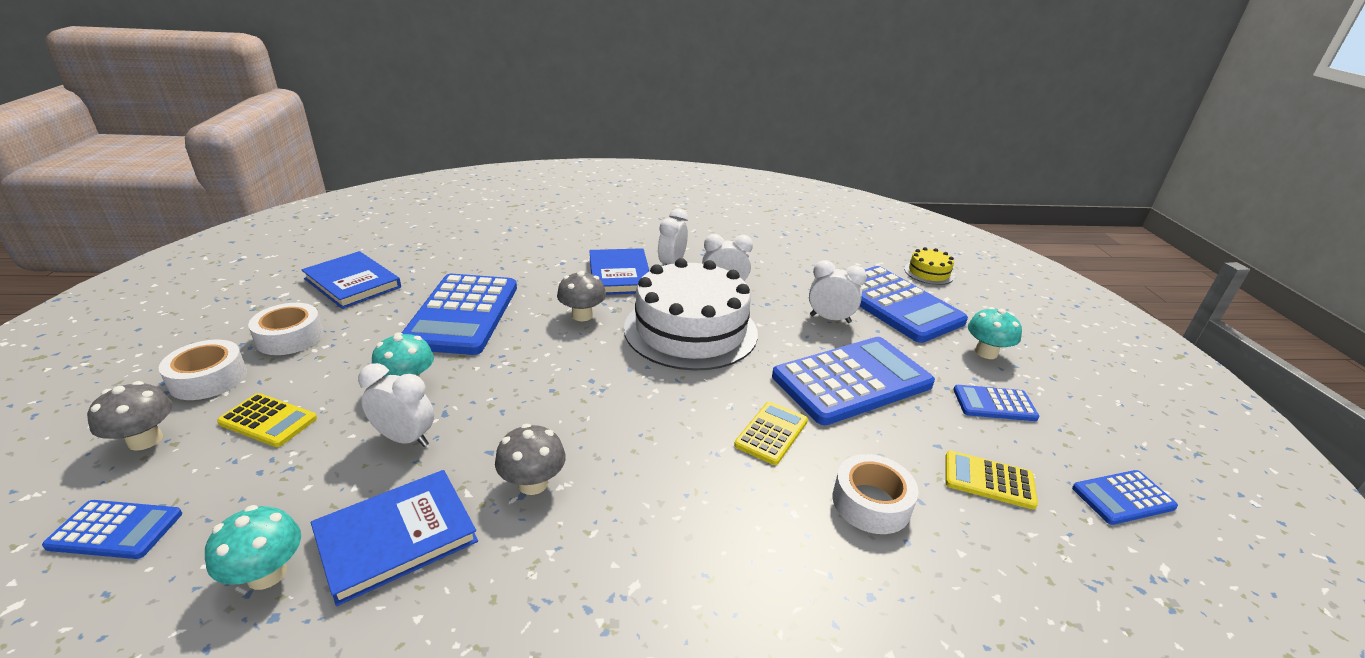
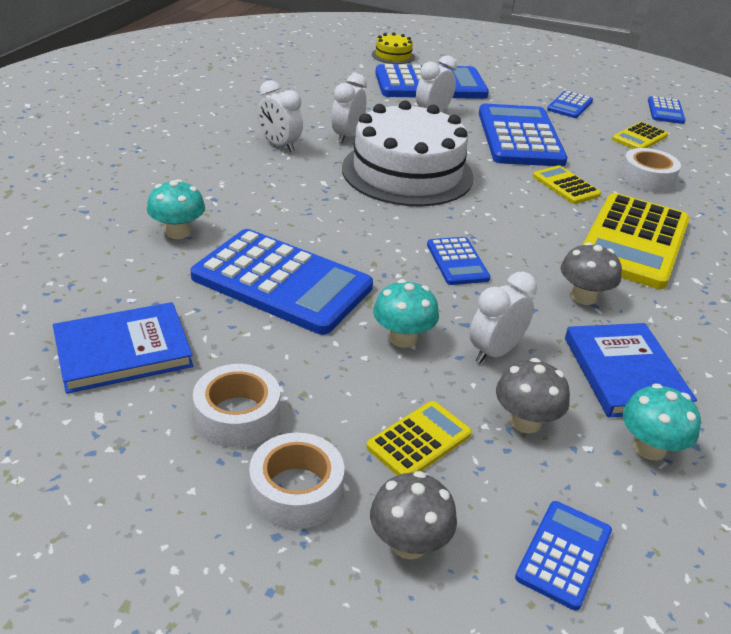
camera: 65 degrees left, 5 degrees up
(548, 389) = (457, 262): none -> blue calculator
(582, 315) = (341, 215): grey mushroom -> grey mushroom (525, 421)
(619, 275) = (275, 175): blue book -> none
(686, 510) = (633, 241): none -> yellow calculator
(986, 352) = (513, 83): turquoise mushroom -> turquoise mushroom (178, 232)

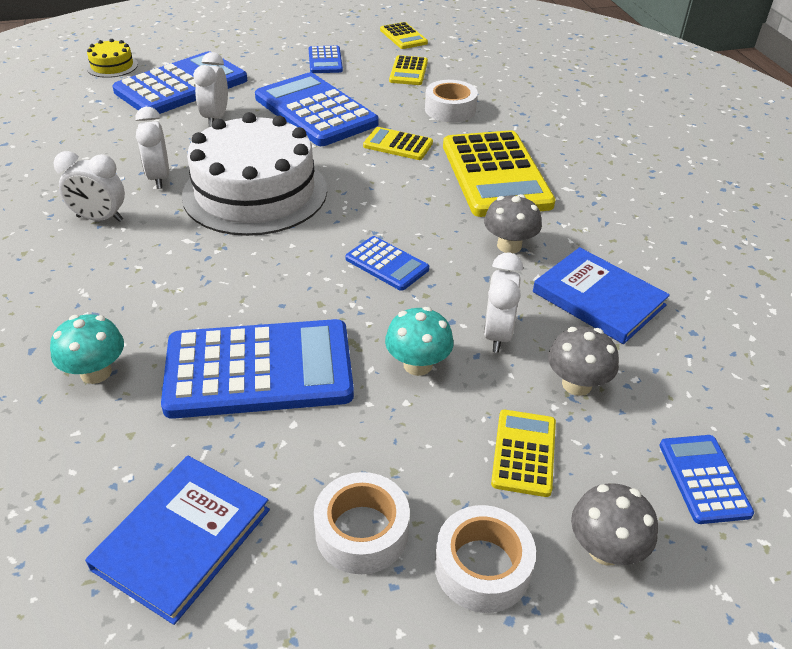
camera: 35 degrees left, 5 degrees up
(649, 448) = (670, 353): turquoise mushroom -> none
(665, 111) = (403, 37): blue calculator -> yellow calculator

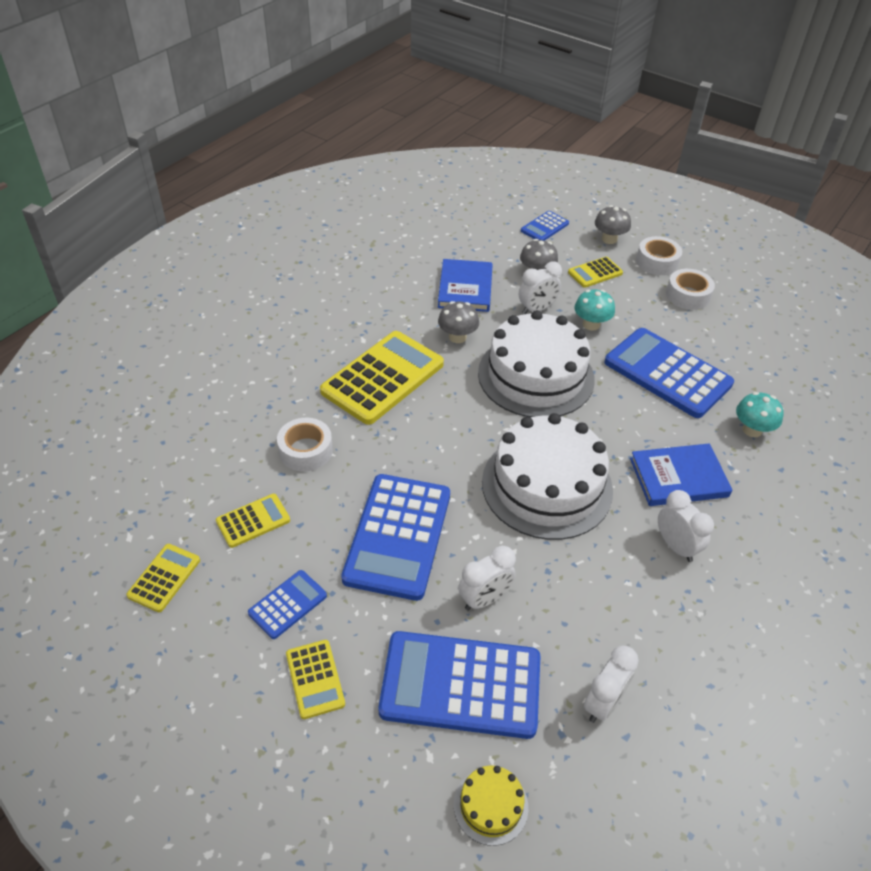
camera: 130 degrees left, 5 degrees up
(159, 178) = (599, 557): white clock -> white clock (603, 703)
(182, 539) = (759, 337): blue book -> blue book (678, 477)
(387, 264) = (536, 376): blue calculator -> white cake
(398, 145) = (397, 449): yellow calculator -> yellow calculator (315, 679)

